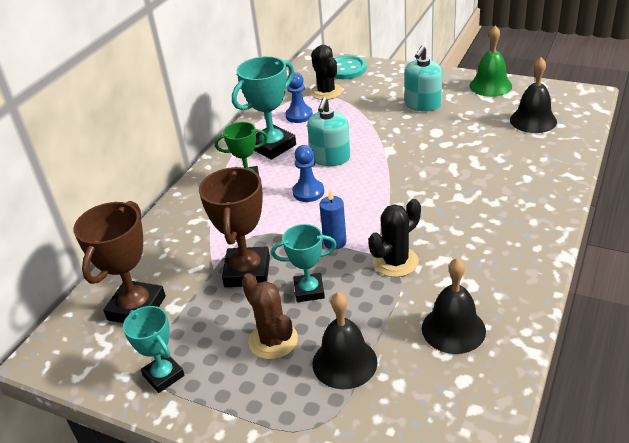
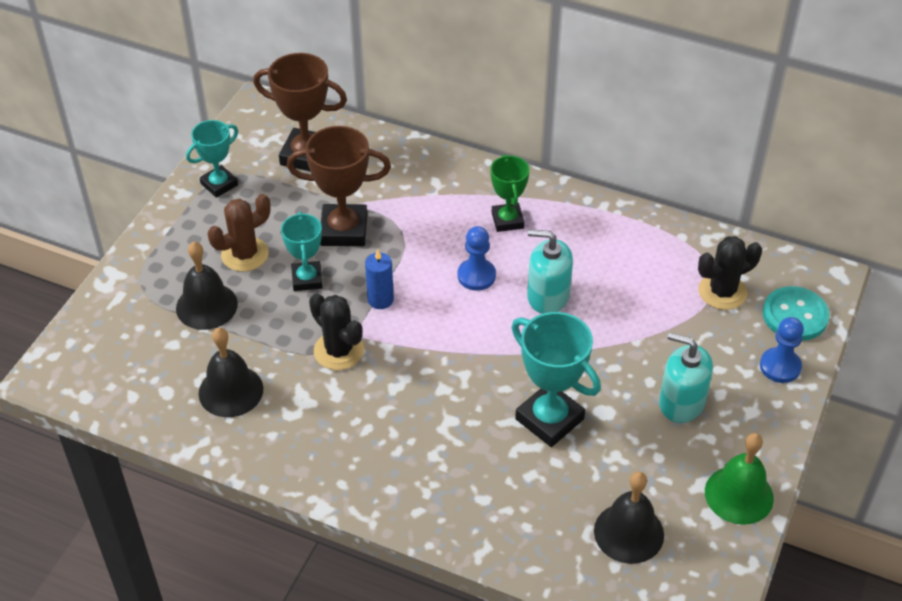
camera: 85 degrees right, 10 degrees up
(272, 146) = (580, 239): turquoise trophy -> turquoise trophy (549, 419)
(299, 115) = (656, 263): blue pawn -> blue pawn (780, 366)

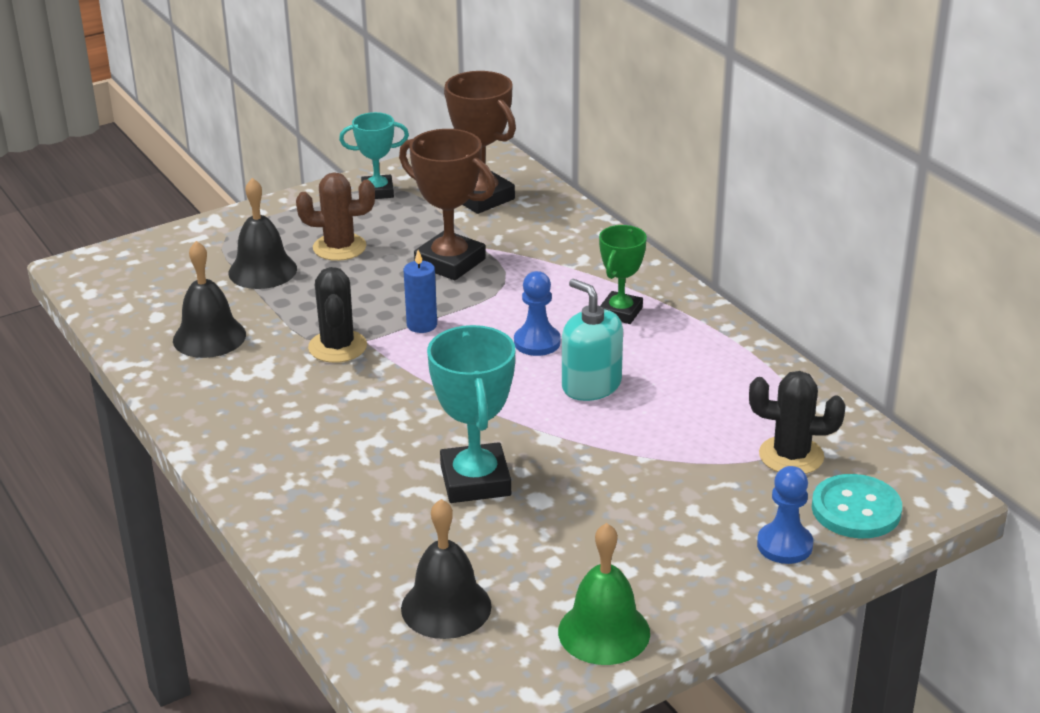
camera: 35 degrees right, 15 degrees down
(307, 279) = (373, 285): turquoise trophy -> none
(681, 402) = (632, 527): turquoise soap dispenser -> none

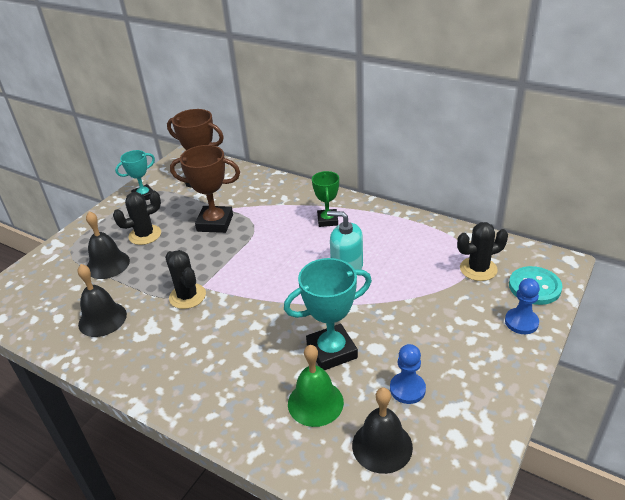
camera: 25 degrees left, 5 degrees up
(339, 247) = (145, 235): brown cactus -> black cactus
(422, 325) = (227, 265): blue candle -> none
(475, 481) = (331, 351): turquoise trophy -> turquoise trophy turned 75 degrees counterclockwise
(537, 342) = (298, 253): blue pawn -> blue pawn (407, 389)
(604, 632) = (481, 420): green bell -> green bell (315, 402)

